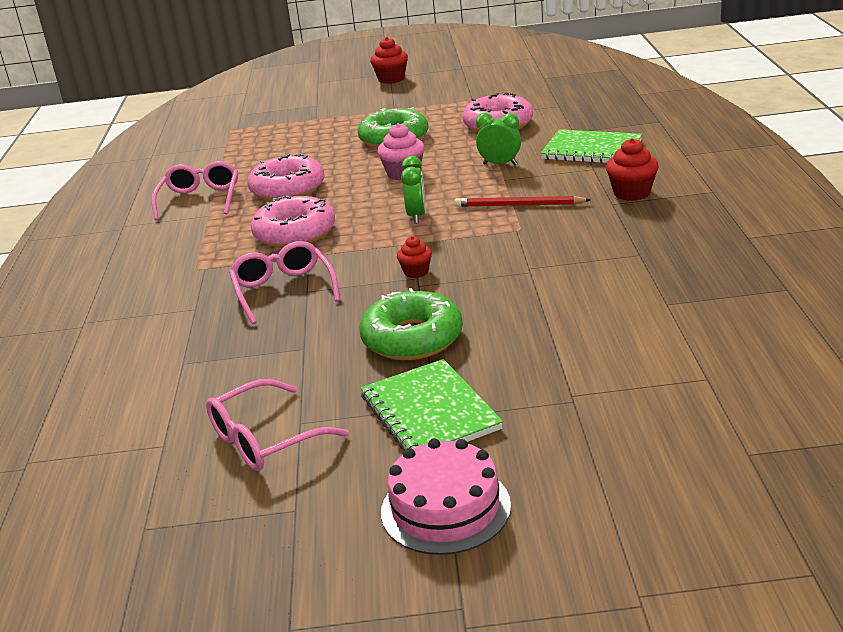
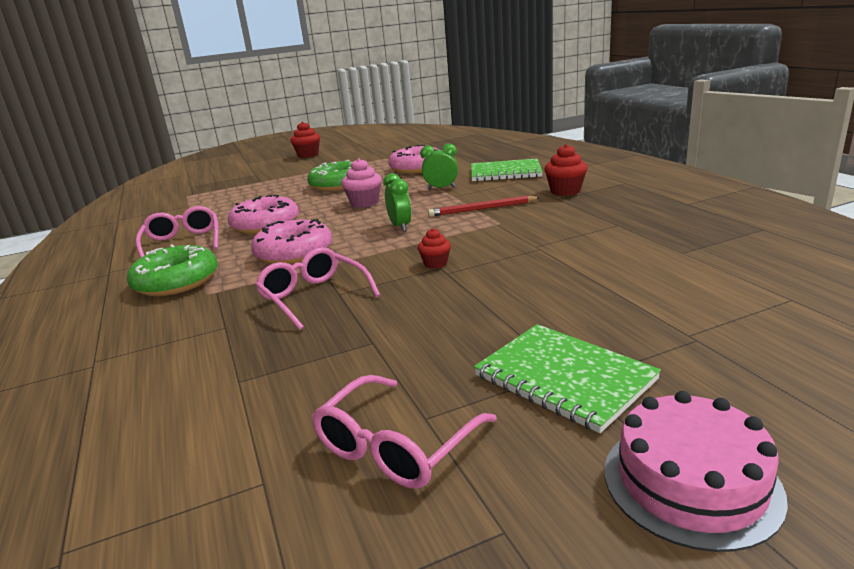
camera: 20 degrees left, 5 degrees down
(412, 338) = (480, 314): green donut -> green donut (176, 281)

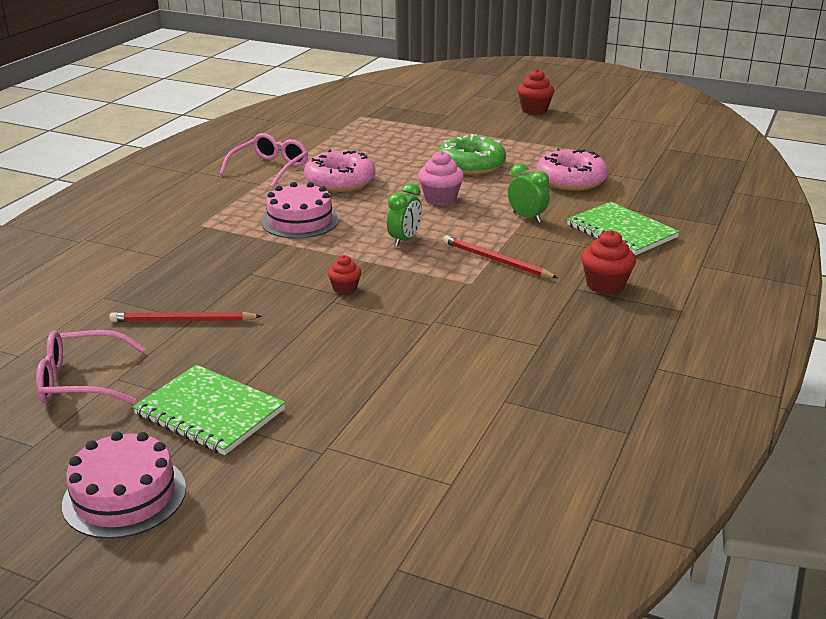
camera: 45 degrees right, 5 degrees up
(176, 281) = (206, 204): green donut -> none
(294, 253) = (300, 221): pink donut -> pink cake
(314, 297) = (235, 266): pink glasses -> none
(367, 347) = (182, 321): none -> red pencil
(564, 378) = (210, 412): green notebook -> green notebook turned 60 degrees counterclockwise

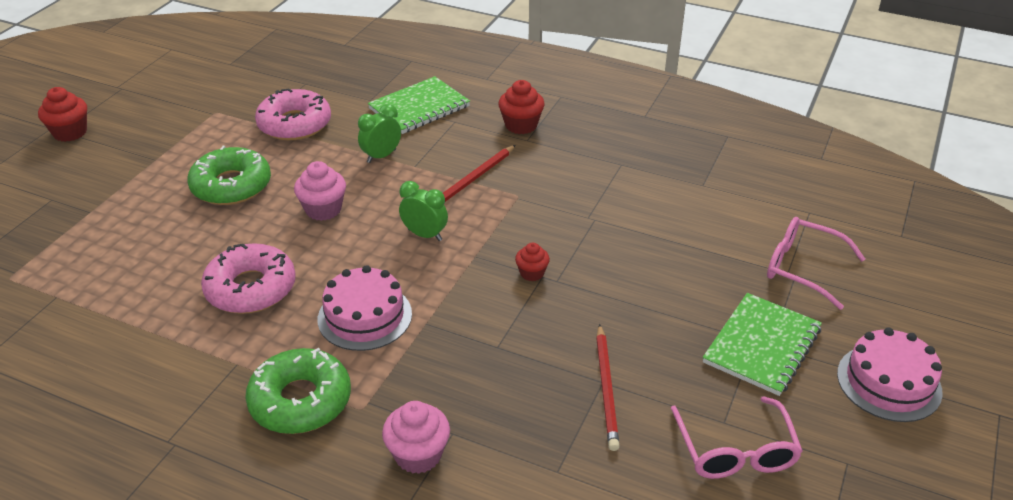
camera: 90 degrees left, 10 degrees up
(146, 245) = (418, 455): none -> pink cupcake
(216, 205) = (300, 400): none -> green donut
(270, 168) = (184, 358): pink glasses -> pink glasses (802, 268)

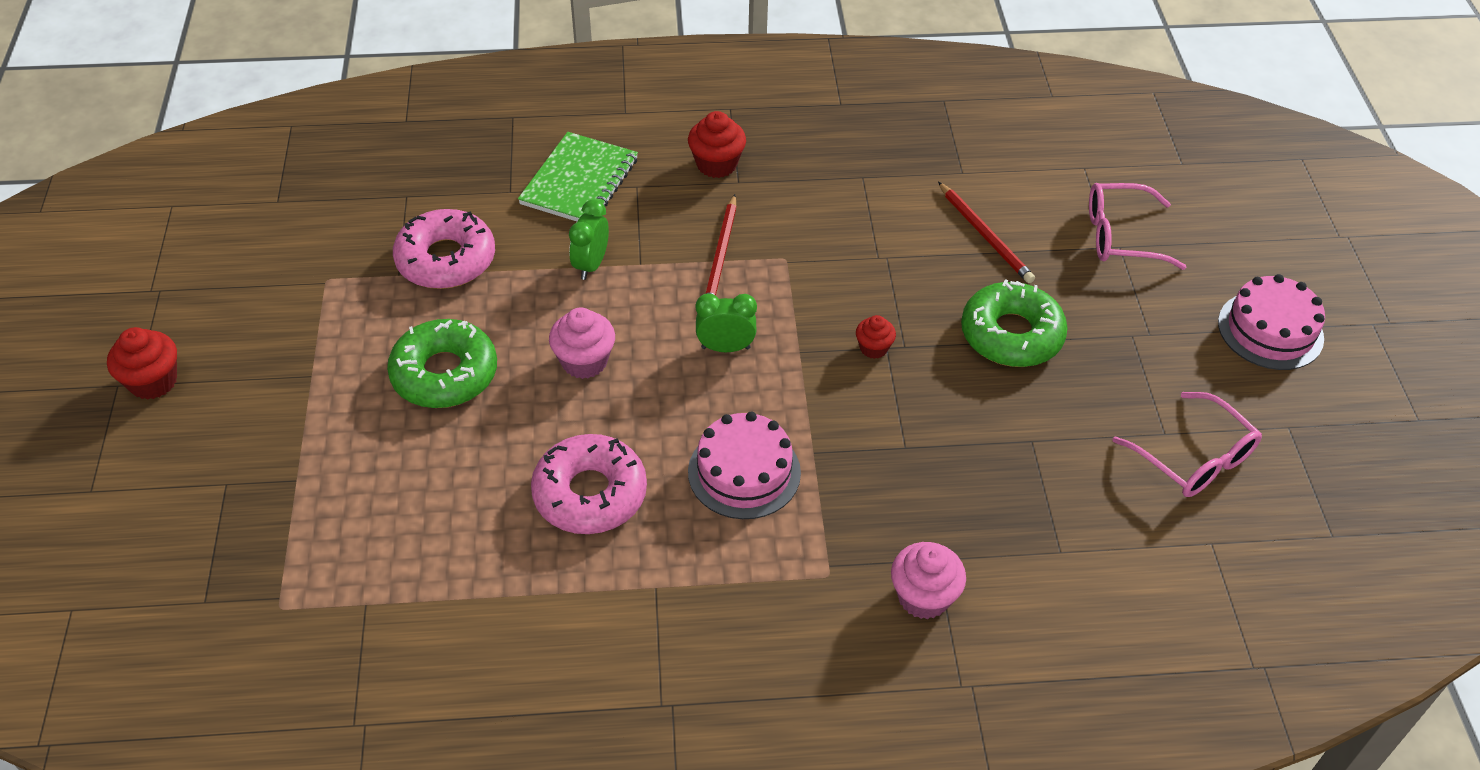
camera: 30 degrees left, 10 degrees up
(300, 400) = (760, 596): green donut -> green donut (1011, 335)
(606, 389) = (1040, 446): red pencil -> red pencil (985, 235)
(761, 345) = (1142, 338): green notebook -> none

